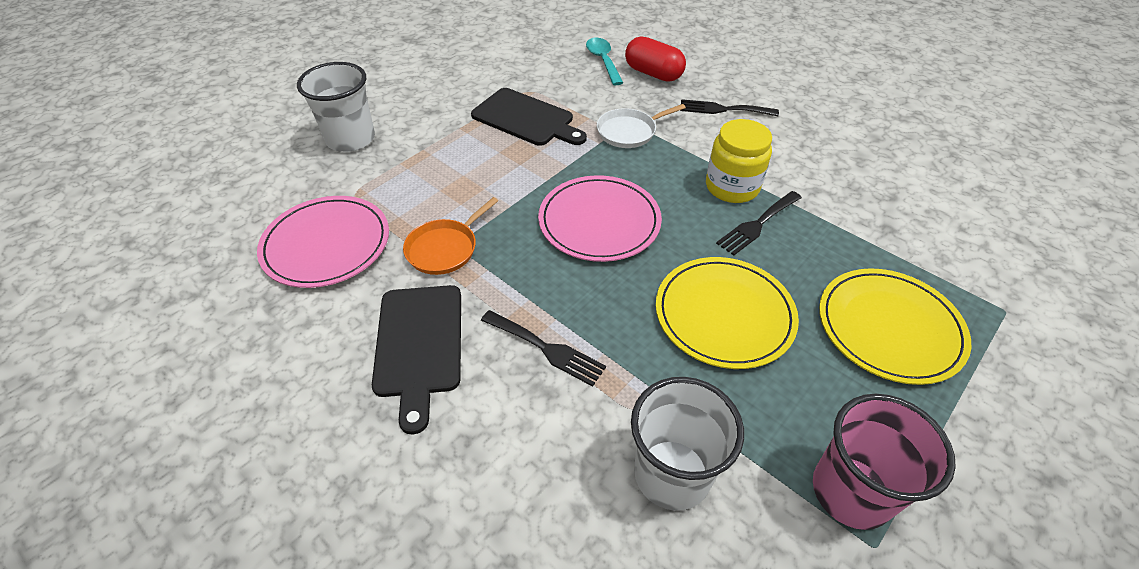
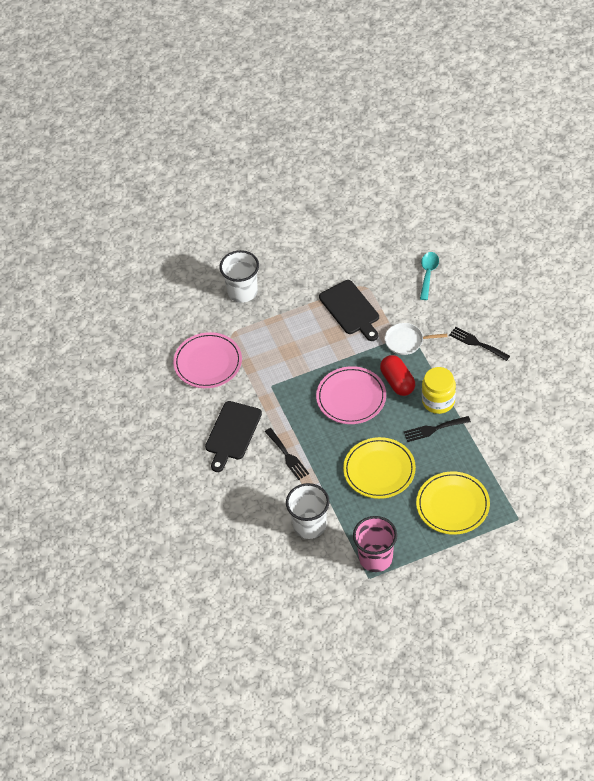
camera: 30 degrees right, 5 degrees up
(444, 249) = (264, 386): orange pan -> none
(653, 73) = (454, 297): red capsule -> red capsule (397, 382)

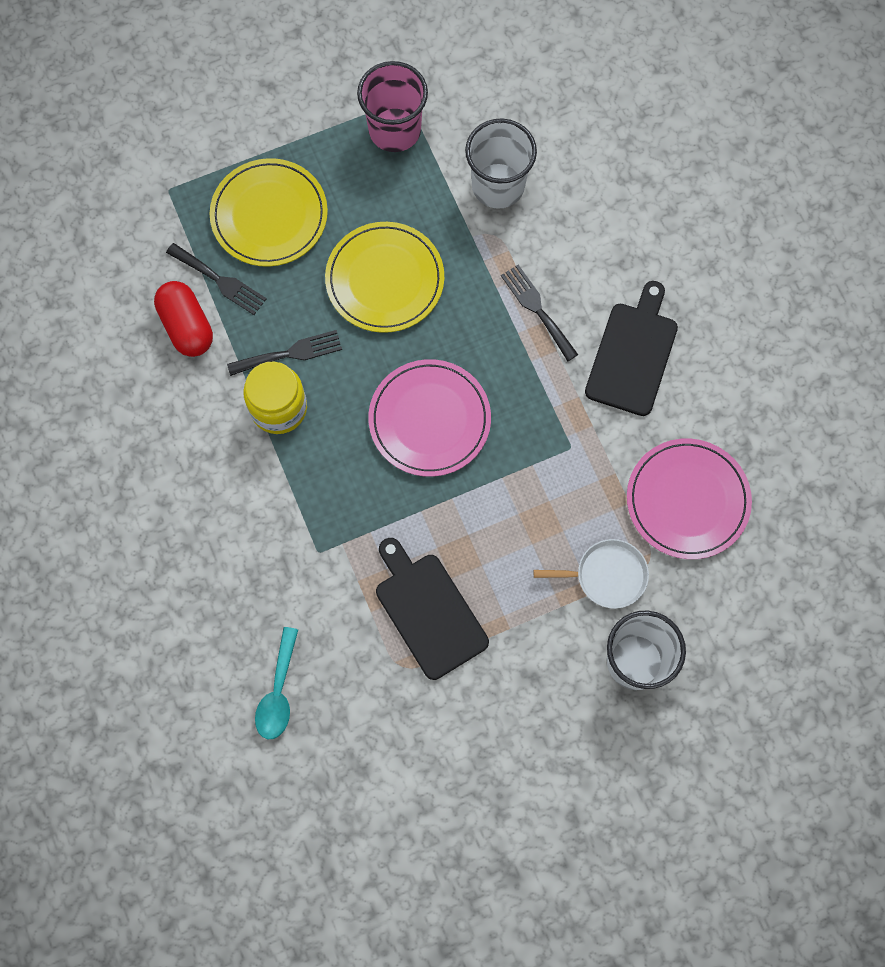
camera: 175 degrees right, 20 degrees up
(397, 382) = (347, 449): red capsule -> red capsule (186, 326)
(406, 341) = (328, 536): white pan -> white pan (607, 575)
(477, 343) = (201, 527): black fork -> black fork (220, 281)

